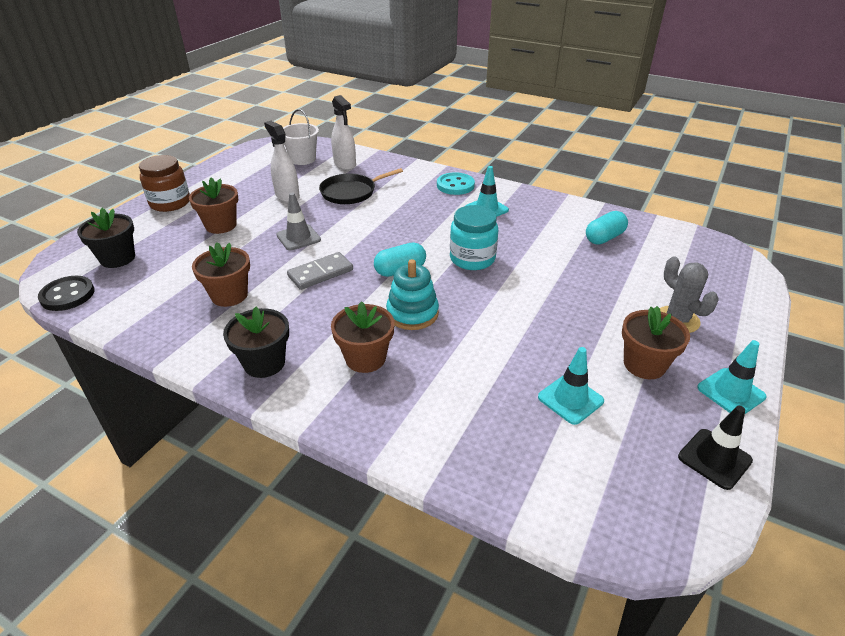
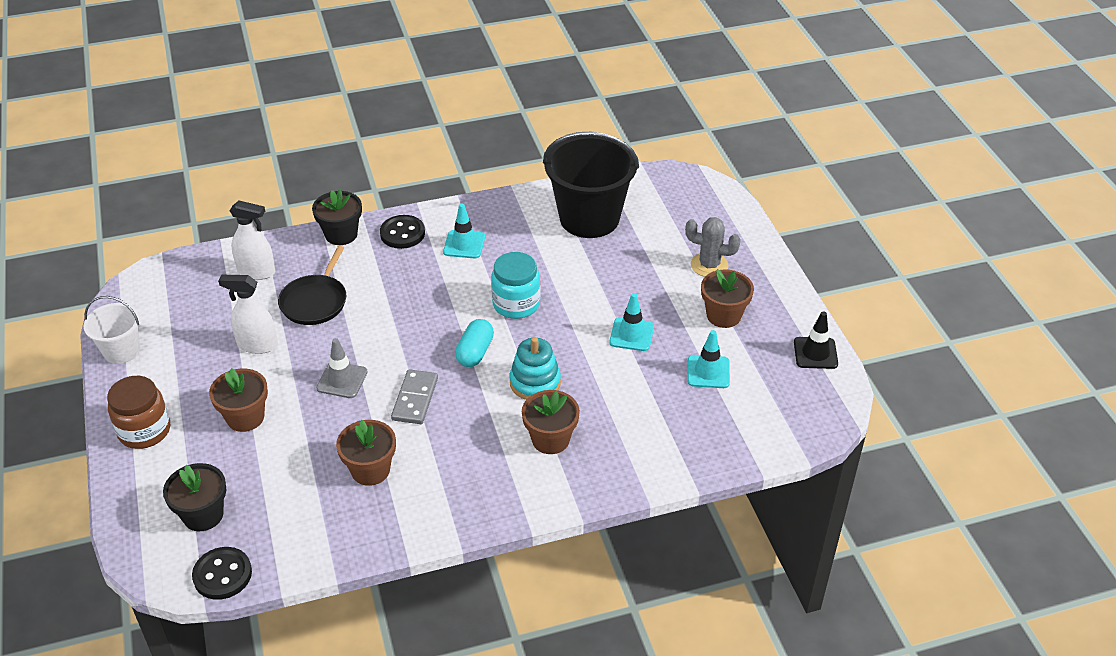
camera: 45 degrees left, 5 degrees up
(264, 363) = (486, 496): black flower pot -> black flower pot (341, 234)
(303, 159) = (199, 292): white bucket -> white bucket (121, 351)
(455, 185) = (402, 233): turquoise button -> black button
(604, 238) = (589, 218): turquoise capsule -> black bucket
(731, 392) = (786, 301): turquoise traffic cone -> turquoise traffic cone (631, 334)

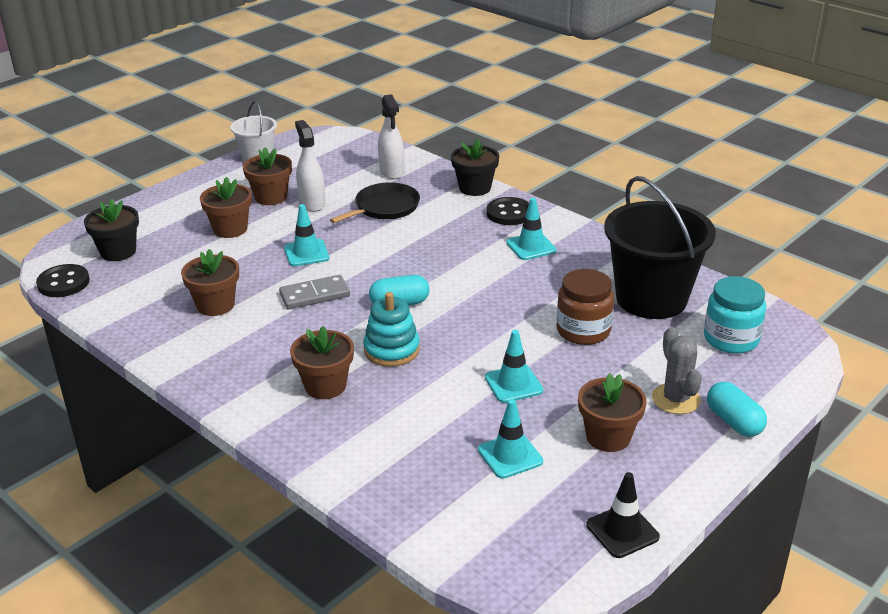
camera: 60 degrees right, 10 degrees down
(144, 431) = (185, 197): brown jar -> brown jar (583, 331)
(214, 368) = (271, 197): none -> brown flower pot
(315, 301) = (384, 207): black pan -> black pan turned 150 degrees clockwise
(342, 380) = (306, 253): grey traffic cone -> turquoise traffic cone
(516, 304) = (484, 302): turquoise jar -> turquoise jar (731, 339)
(750, 252) = (734, 422): none -> turquoise capsule

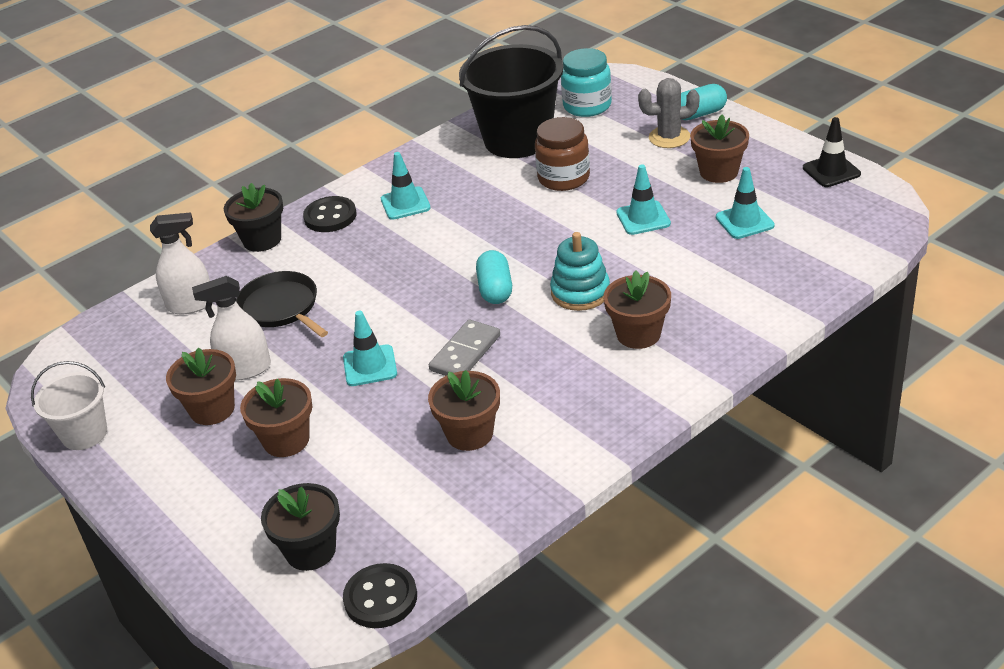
camera: 80 degrees left, 5 degrees up
(314, 295) = (465, 353): grey domino -> grey domino turned 45 degrees clockwise

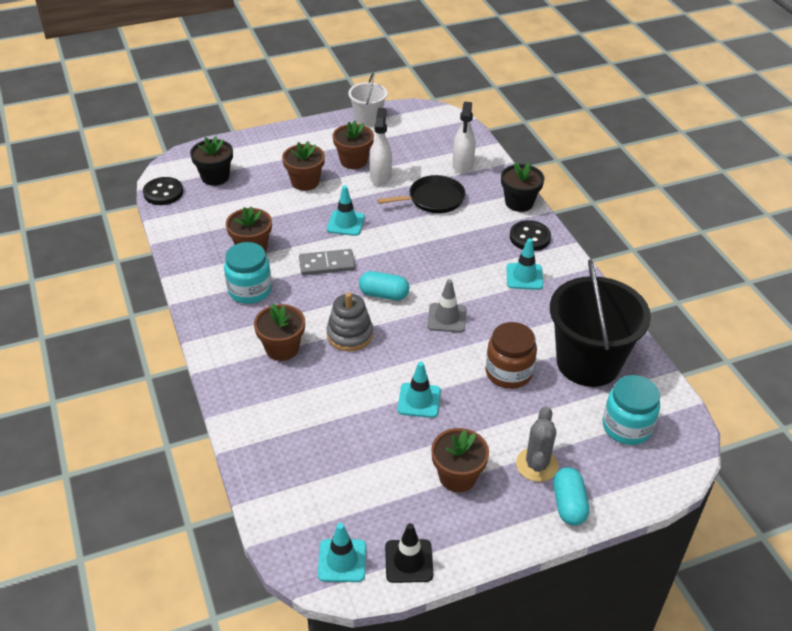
camera: 105 degrees right, 5 degrees up
(465, 353) = (327, 264): grey domino -> grey domino turned 60 degrees counterclockwise
(507, 235) = (447, 318): none -> grey traffic cone
(555, 401) = (250, 290): none -> turquoise jar
(580, 292) = (349, 335): turquoise stacking toy -> grey stacking toy
(744, 221) = (372, 462): turquoise traffic cone -> turquoise traffic cone (342, 560)

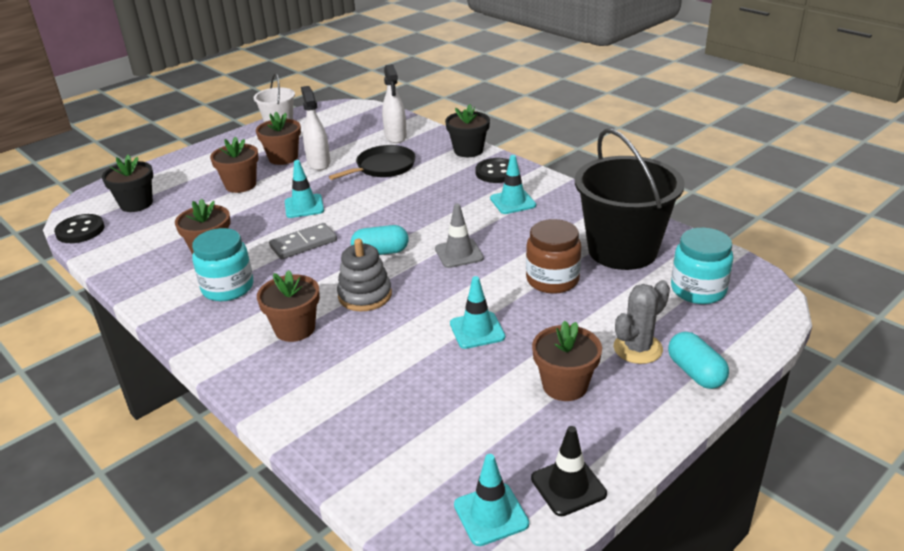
camera: 20 degrees left, 10 degrees down
(537, 465) = (637, 348): grey cactus -> grey cactus turned 60 degrees clockwise

